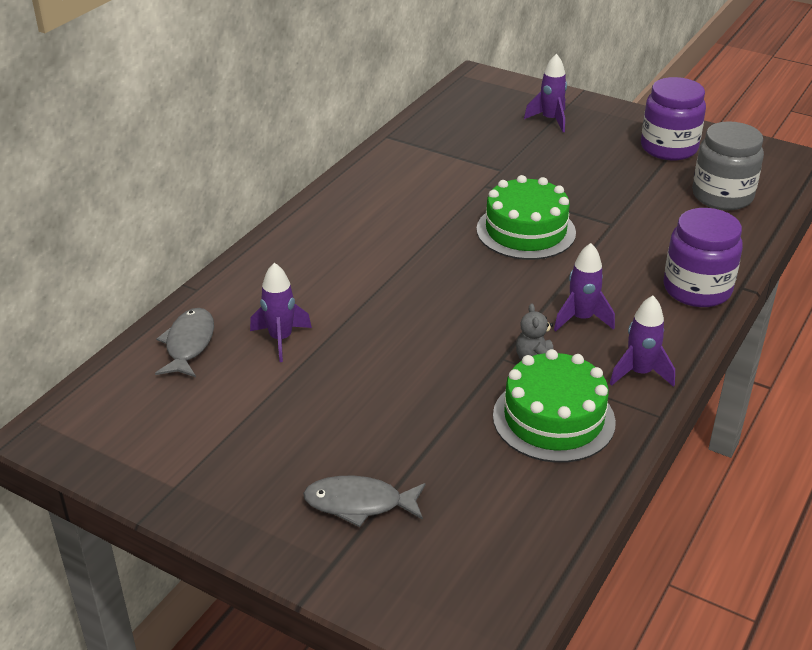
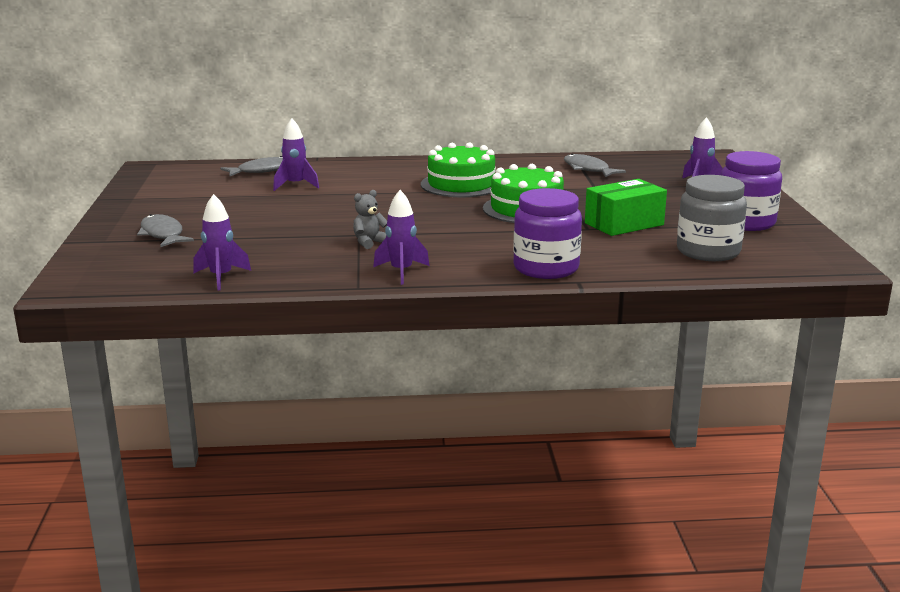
camera: 55 degrees right, 15 degrees down
(443, 149) = (588, 169): none -> grey fish
(553, 419) = (310, 260): green cake -> green cake (461, 184)
(581, 319) = (442, 244): purple rocket -> purple rocket (221, 277)
(618, 201) = (624, 224): none -> green box

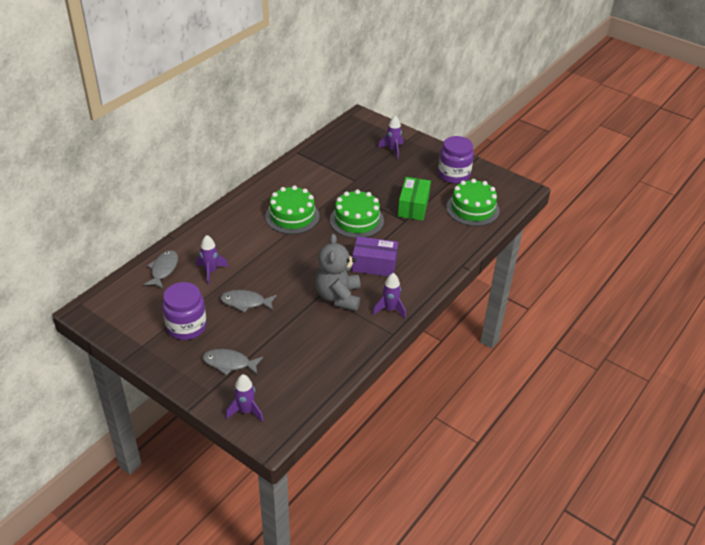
camera: 50 degrees left, 20 degrees up
(221, 277) = (325, 373): purple rocket -> purple rocket (246, 411)
(369, 242) = (338, 297): grey teddy bear -> grey teddy bear, size x2.17
(466, 240) = (374, 265): none -> purple box
(546, 268) = (437, 264): purple jar -> purple jar (186, 326)
(588, 169) = (326, 164): grey fish -> grey fish (245, 302)
(708, 252) = (472, 209): grey jar -> green cake

